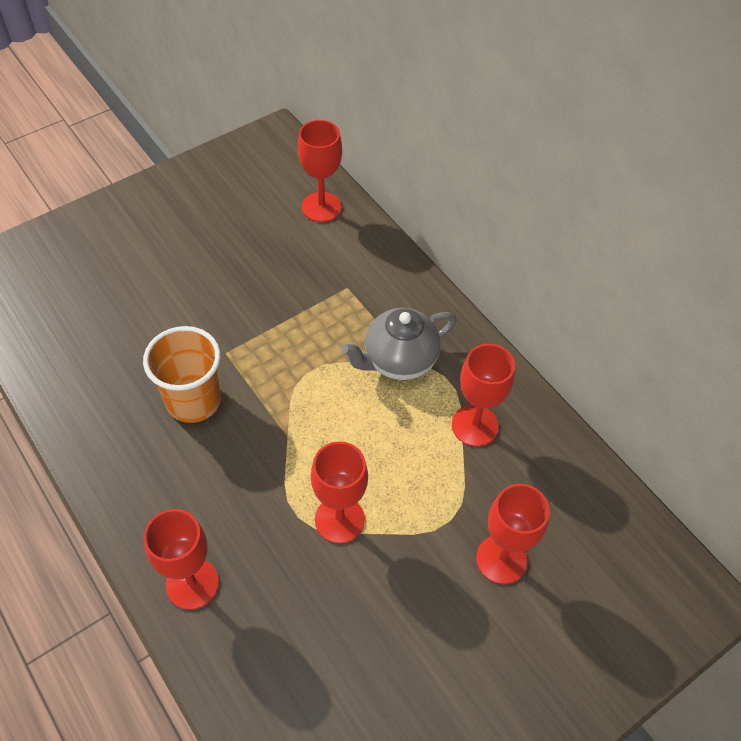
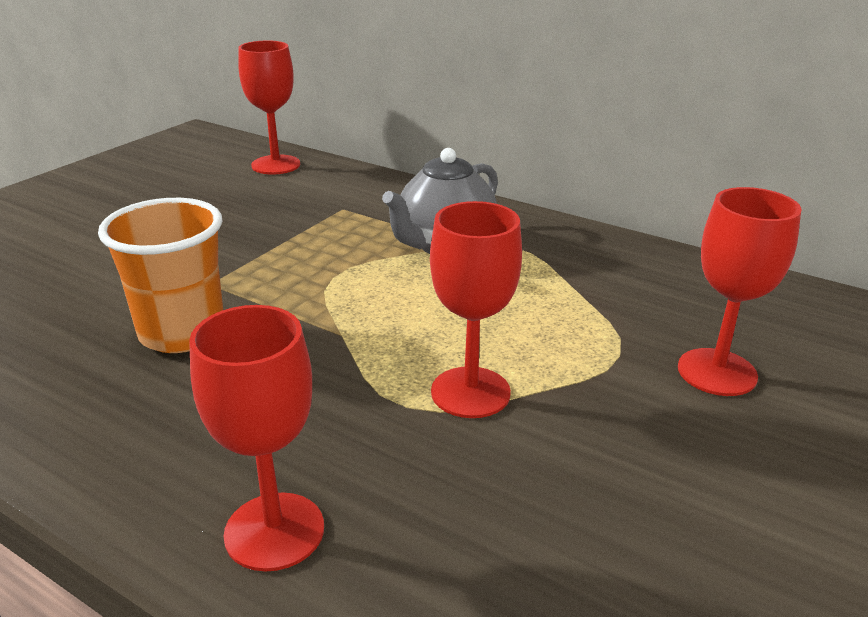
camera: 20 degrees left, 25 degrees down
(475, 425) = (577, 272): red goblet -> none

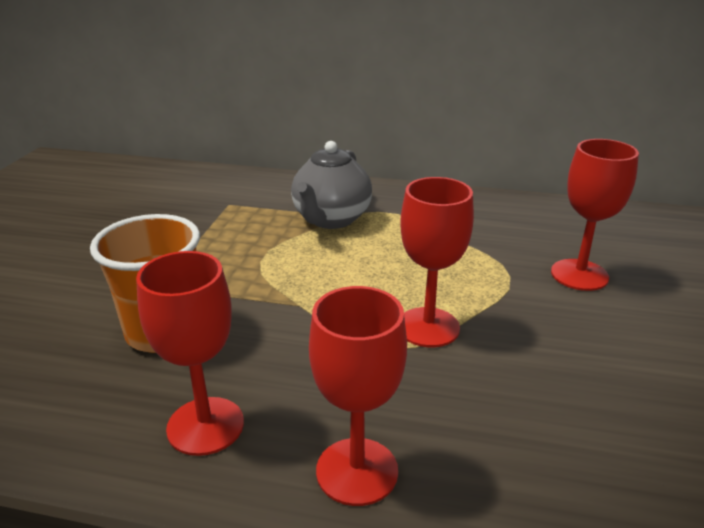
camera: 20 degrees left, 0 degrees up
(276, 165) = (145, 176): red goblet -> red goblet (205, 426)

